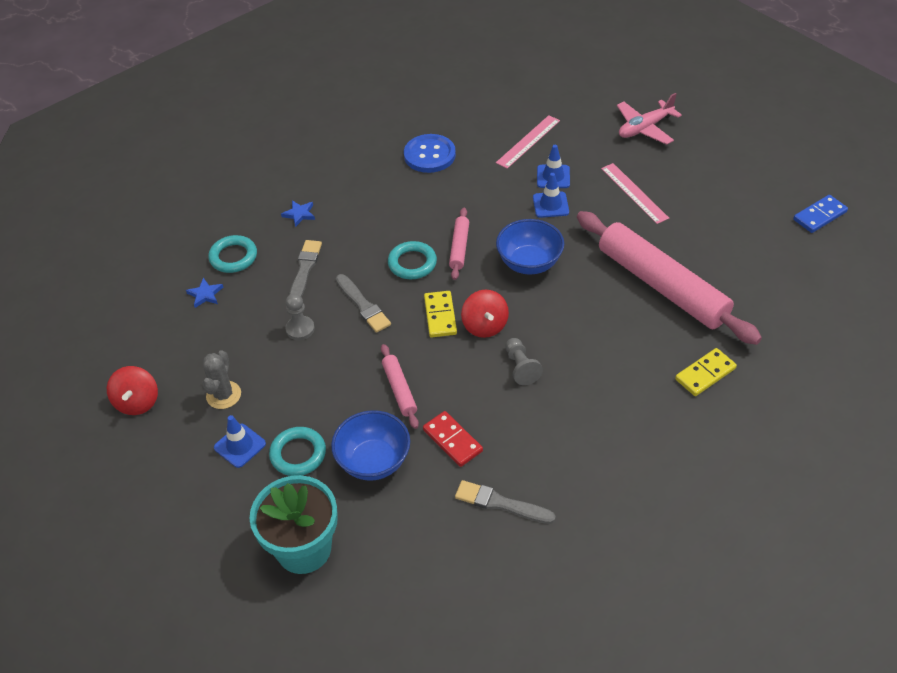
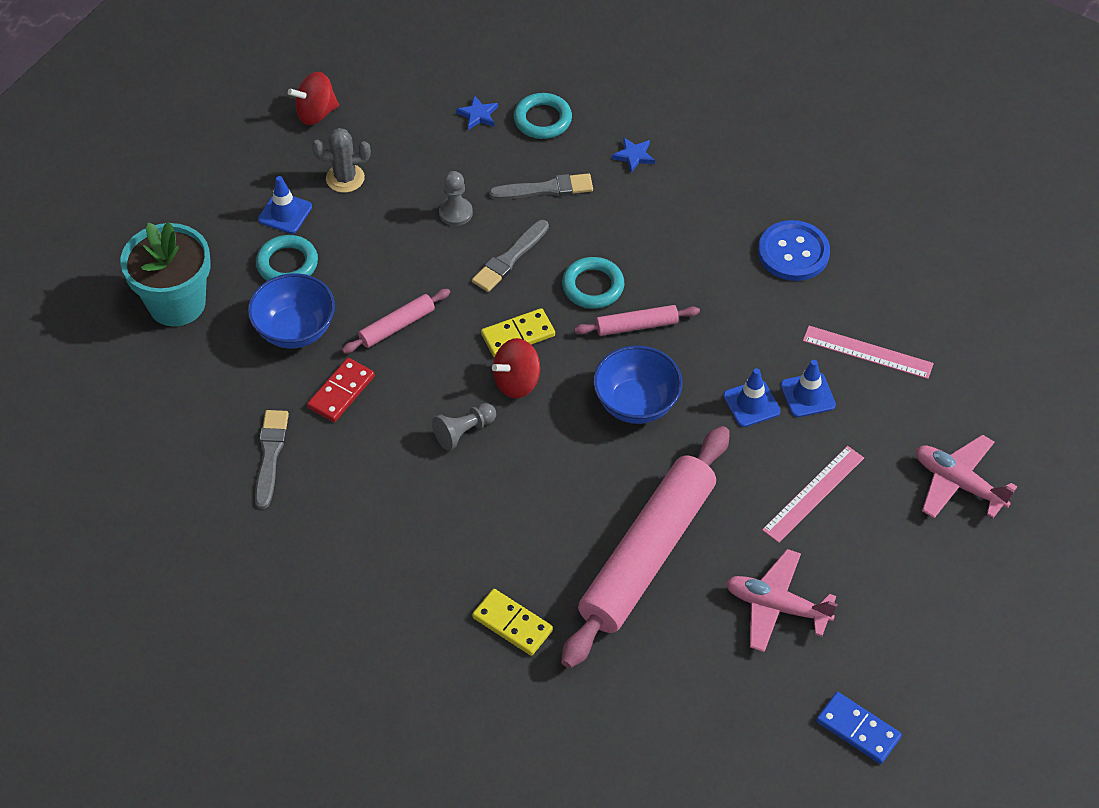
camera: 70 degrees right, 5 degrees up
(719, 231) = (776, 606): none -> pink plane

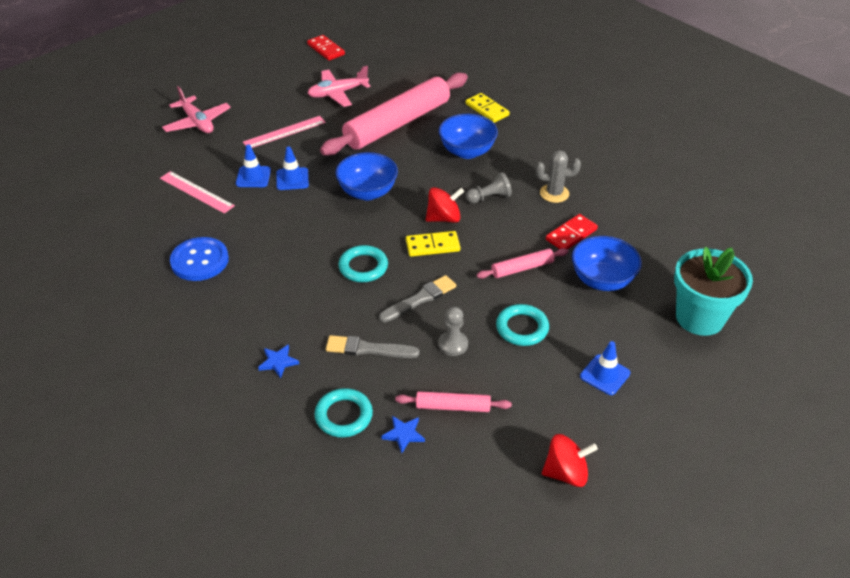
camera: 165 degrees left, 10 degrees down
(270, 455) = (625, 208): grey brush -> none
(287, 264) = (605, 331): turquoise ring -> turquoise ring (522, 328)
(345, 178) = (546, 396): grey cactus -> grey cactus (554, 193)
(519, 516) = (467, 151): none -> blue bowl
(636, 326) = (344, 236): pink rolling pin -> pink rolling pin (453, 407)
(776, 606) = (337, 93): pink plane -> pink plane turned 120 degrees clockwise
(858, 730) = (326, 49): blue domino -> red domino

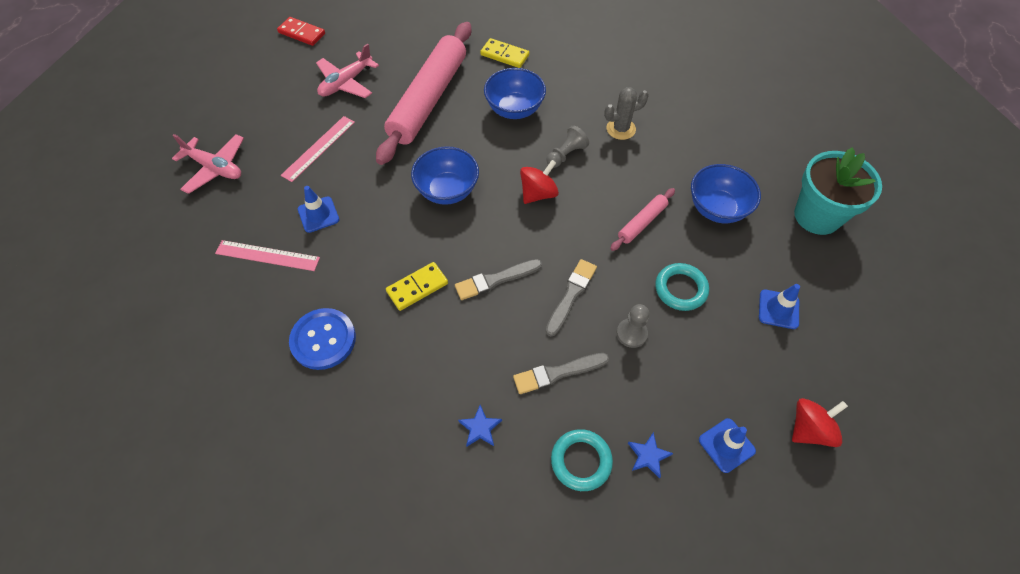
camera: 25 degrees left, 15 degrees up
(292, 179) = (361, 202): blue traffic cone -> blue traffic cone (726, 445)
(363, 267) = (495, 280): turquoise ring -> grey brush
(432, 246) = (546, 229): yellow domino -> yellow domino (417, 287)
(453, 407) = (673, 403): pink rolling pin -> none
(571, 234) = (662, 169): red domino -> none

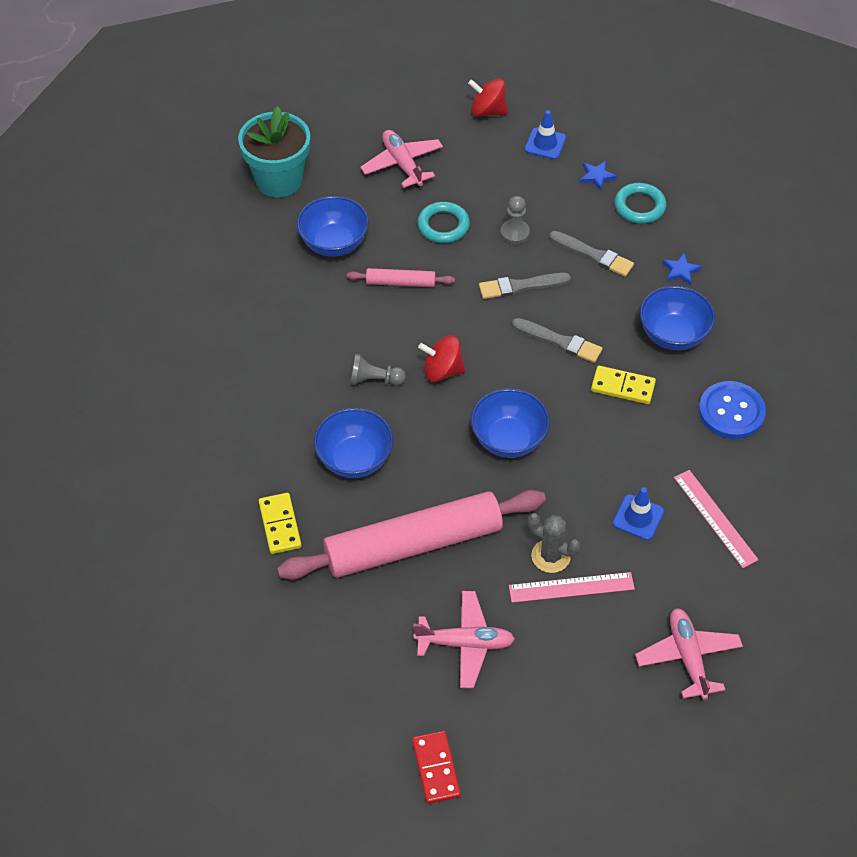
camera: 130 degrees left, 5 degrees down
(425, 362) = (673, 335): none -> blue bowl
(621, 129) = (299, 359): grey cactus -> grey cactus (550, 556)
(778, 309) = (402, 164): blue traffic cone -> pink plane

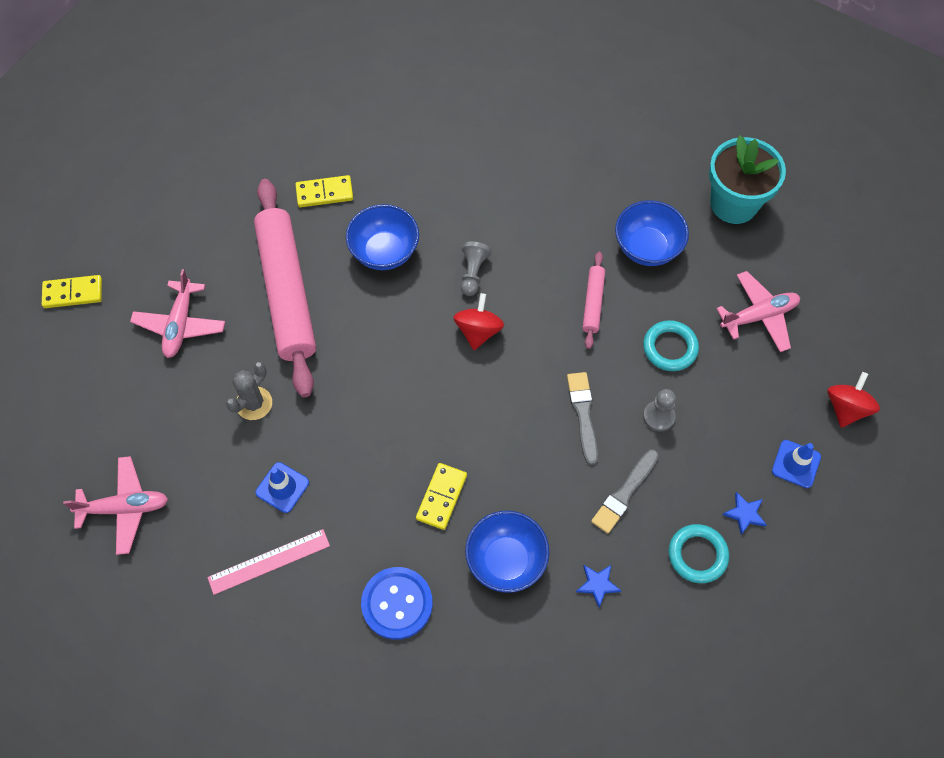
camera: 95 degrees right, 10 degrees up
(436, 768) = (73, 293): red domino -> yellow domino
(508, 439) = (389, 382): blue bowl -> none
(559, 341) = (506, 443): grey brush -> none
(571, 587) = (218, 417): pink ruler -> none

